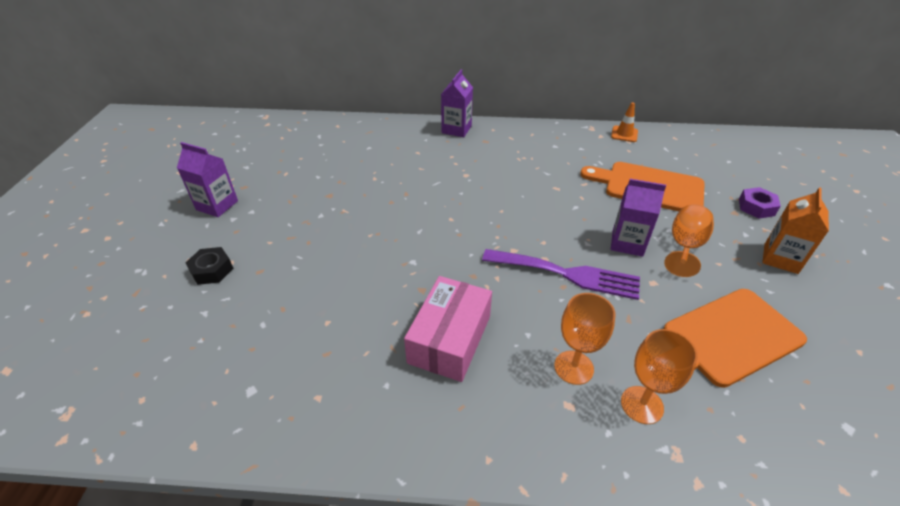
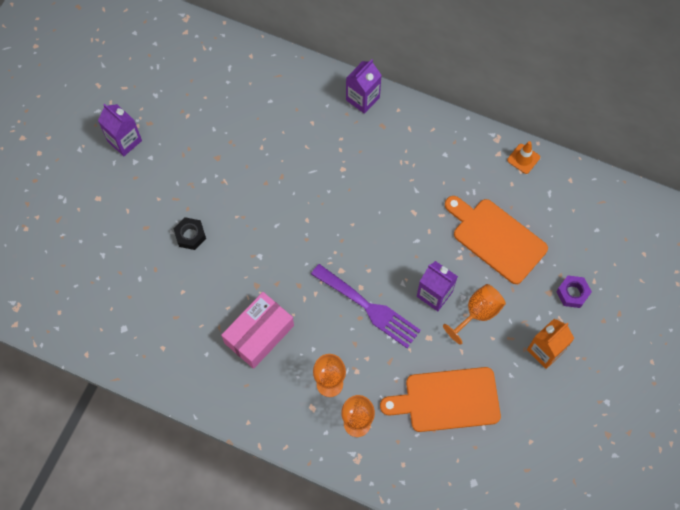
camera: 20 degrees right, 25 degrees up
(212, 270) = (112, 215): black nut -> black nut (190, 235)

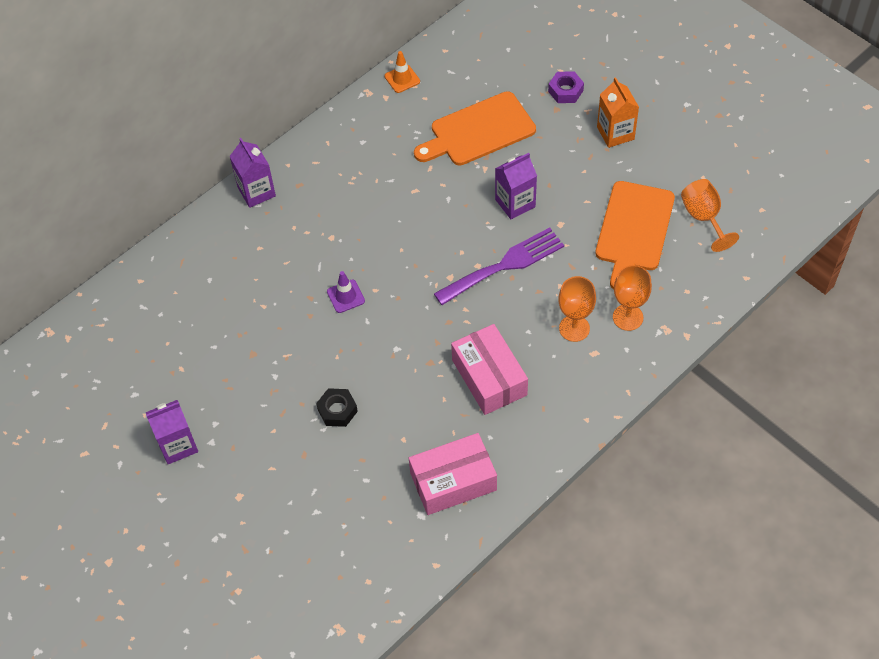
camera: 65 degrees left, 10 degrees down
(159, 341) = (453, 481): none -> pink box
(292, 201) = (346, 296): none -> purple traffic cone
(478, 313) = (552, 174): orange goblet -> orange goblet (703, 218)

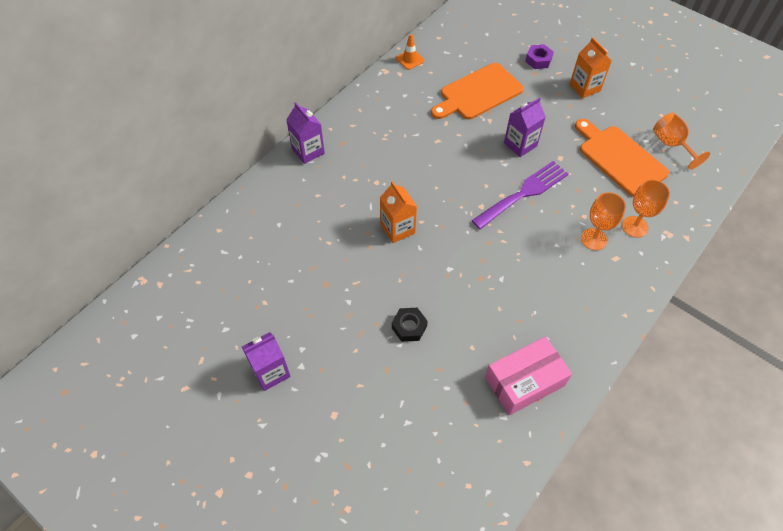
camera: 10 degrees left, 0 degrees up
(346, 296) = (397, 229): purple traffic cone -> orange carton
(489, 377) = (533, 286): pink box -> none
(633, 230) = (619, 158): orange cutting board -> orange cutting board turned 135 degrees clockwise

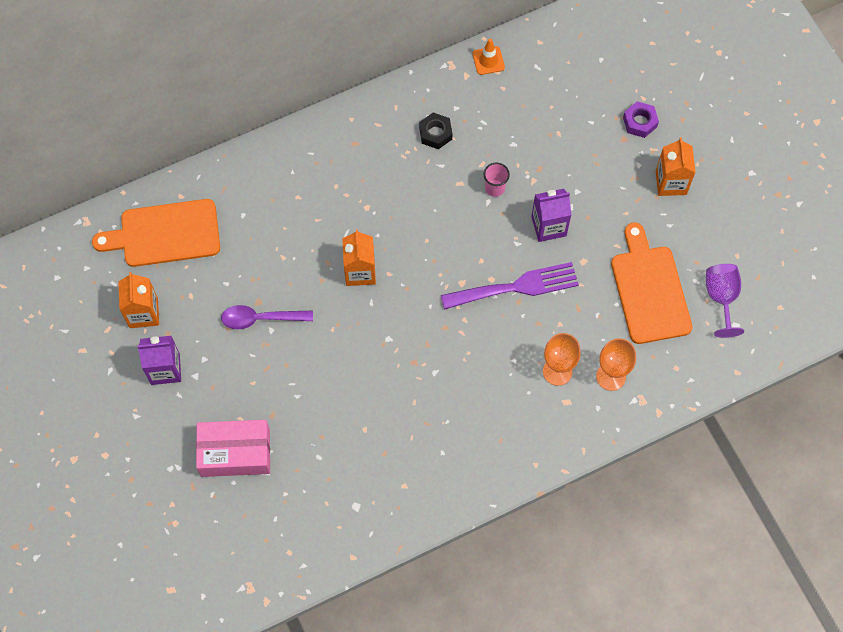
camera: 25 degrees right, 10 degrees up
(228, 333) = (143, 313): none -> orange carton
(308, 151) = (313, 138): purple carton -> none
(335, 296) = (261, 319): none -> purple spoon
(409, 327) = (315, 382): black nut -> black nut (435, 133)
(465, 134) = (495, 188): none -> pink cup
(478, 93) = (541, 139): orange cutting board -> orange cutting board (165, 234)
(524, 381) = (395, 484): pink box -> pink box (235, 453)
(671, 144) = (721, 298): orange goblet -> purple goblet

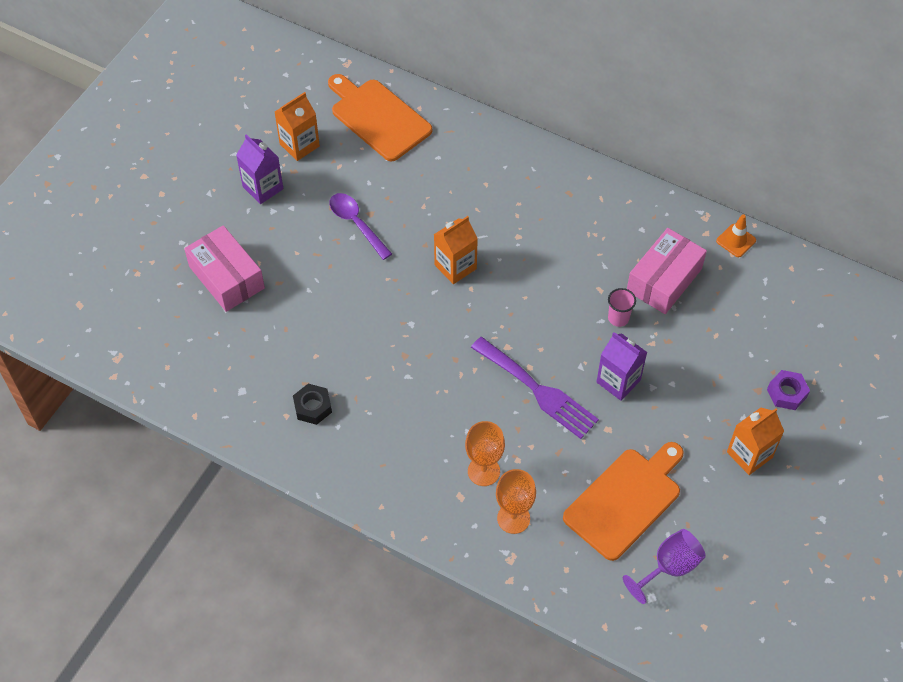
camera: 55 degrees right, 10 degrees down
(435, 133) = (630, 244): black nut -> black nut (313, 407)
(485, 133) = (664, 280): none -> pink box

